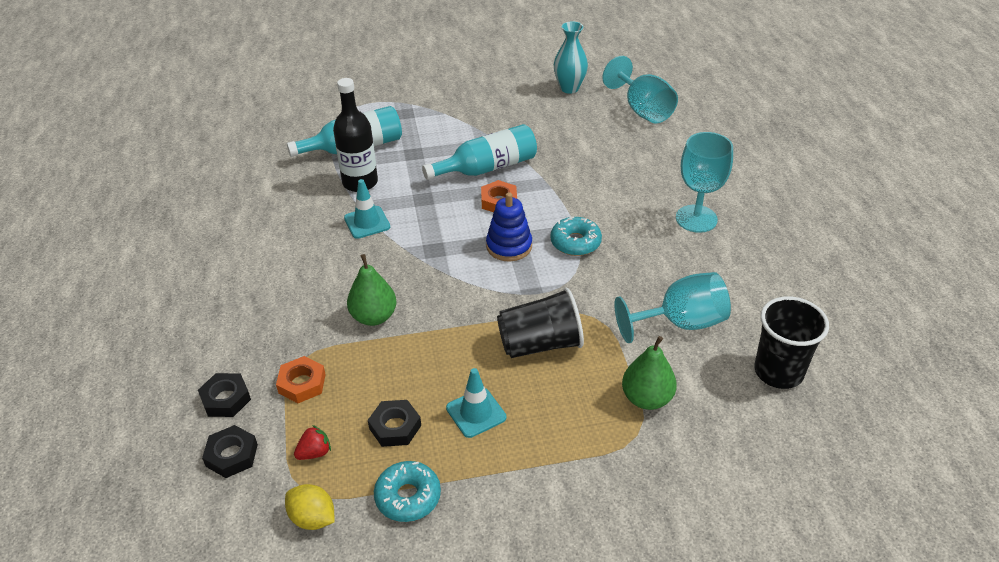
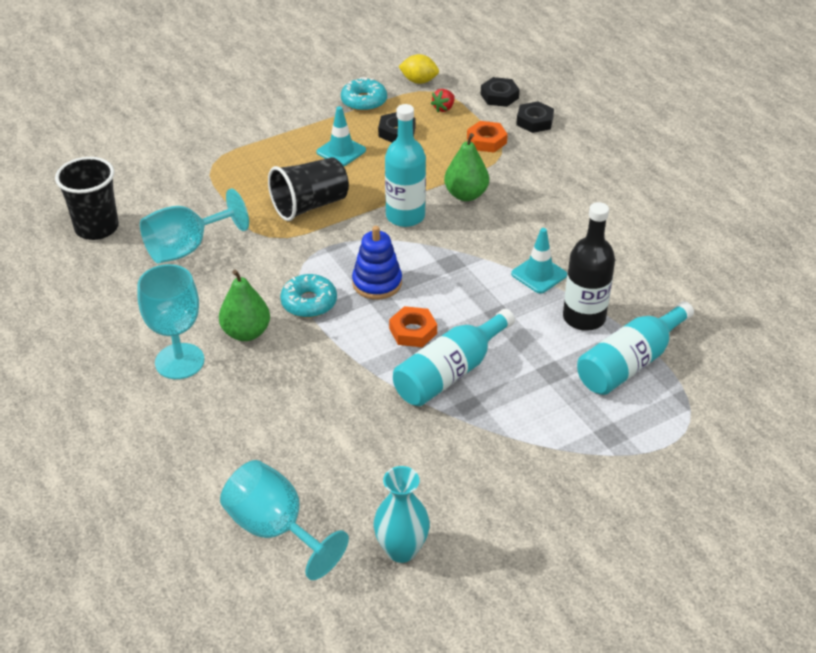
camera: 160 degrees right, 0 degrees up
(448, 307) = (405, 216): none -> turquoise bottle
(646, 398) = (209, 187): green pear -> green pear (246, 332)

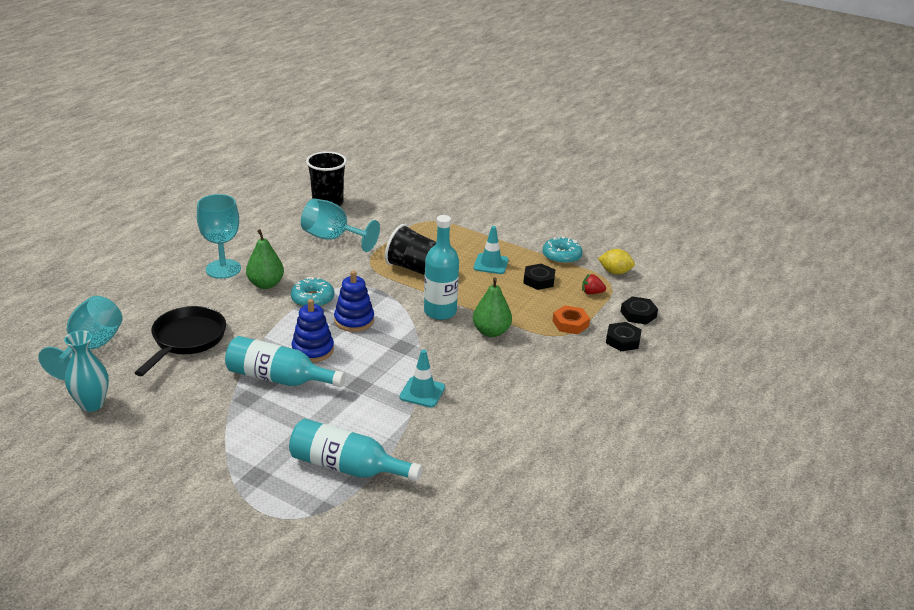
camera: 60 degrees right, 10 degrees down
(320, 433) = (186, 340): none -> black pan
(413, 331) = (313, 350): orange nut -> blue stacking toy
(419, 81) = (615, 272): yellow lemon -> yellow lemon turned 60 degrees counterclockwise
(584, 318) = (386, 429): black bottle -> none

